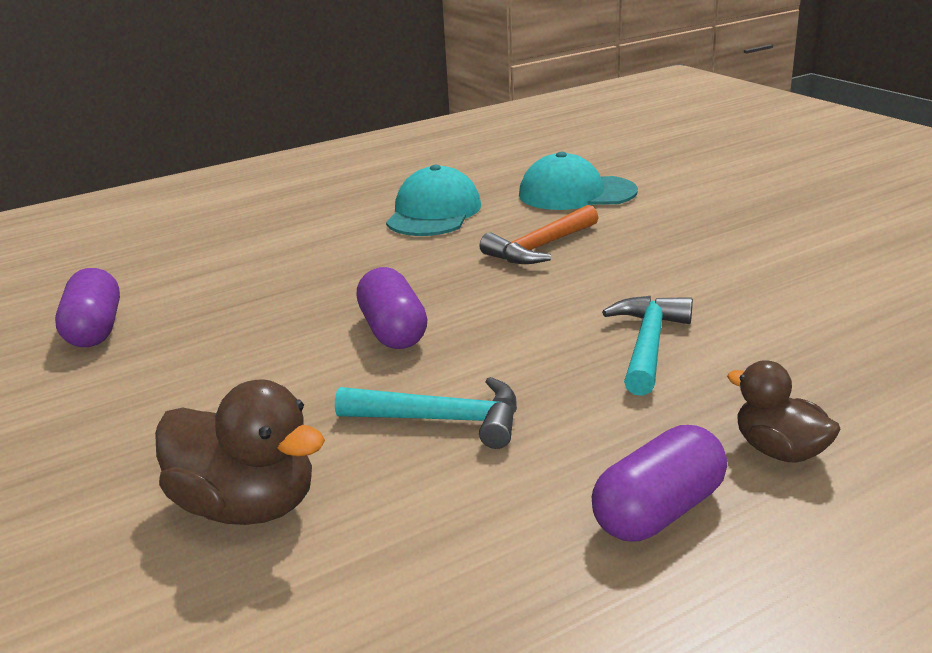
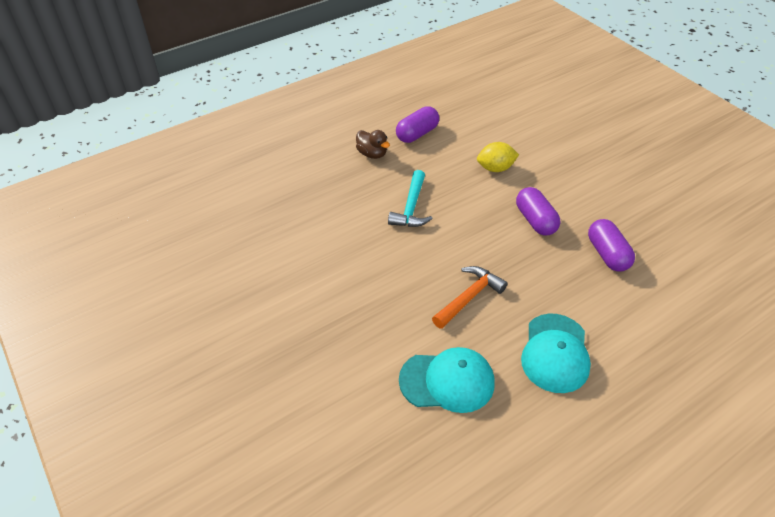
camera: 175 degrees right, 20 degrees up
(95, 329) = (695, 226): purple capsule -> purple capsule (607, 254)
(247, 506) = (551, 136): brown duck -> none
(443, 420) = (495, 168): turquoise hammer -> yellow lemon

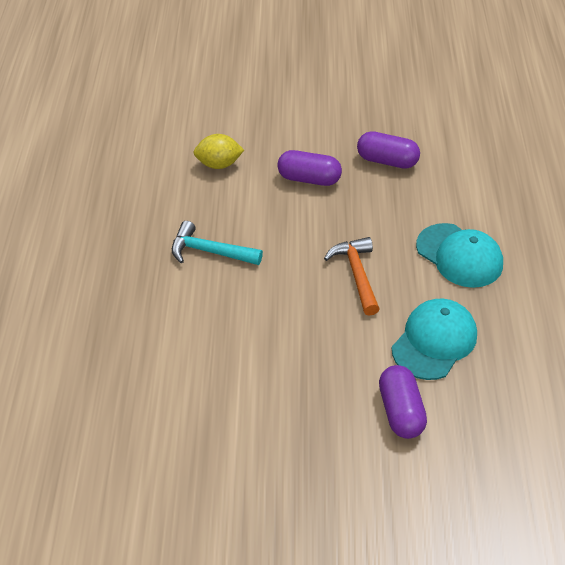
camera: 55 degrees left, 0 degrees up
(372, 154) = (101, 239): brown duck -> none
(411, 208) = (209, 251): turquoise hammer -> turquoise hammer turned 150 degrees clockwise
(417, 134) = (110, 189): purple capsule -> purple capsule (400, 411)
(495, 168) = (219, 164): yellow lemon -> yellow lemon turned 60 degrees clockwise

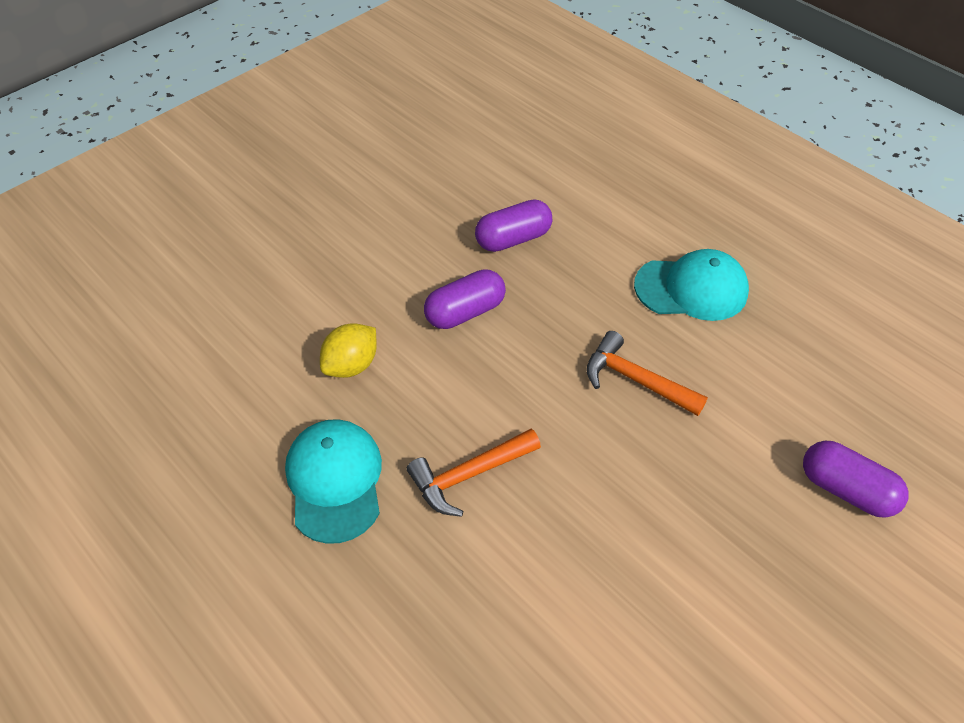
camera: 45 degrees left, 5 degrees up
(209, 251) = (468, 475): turquoise hammer -> orange hammer
(434, 341) = (780, 392): turquoise cap -> turquoise cap (335, 481)

